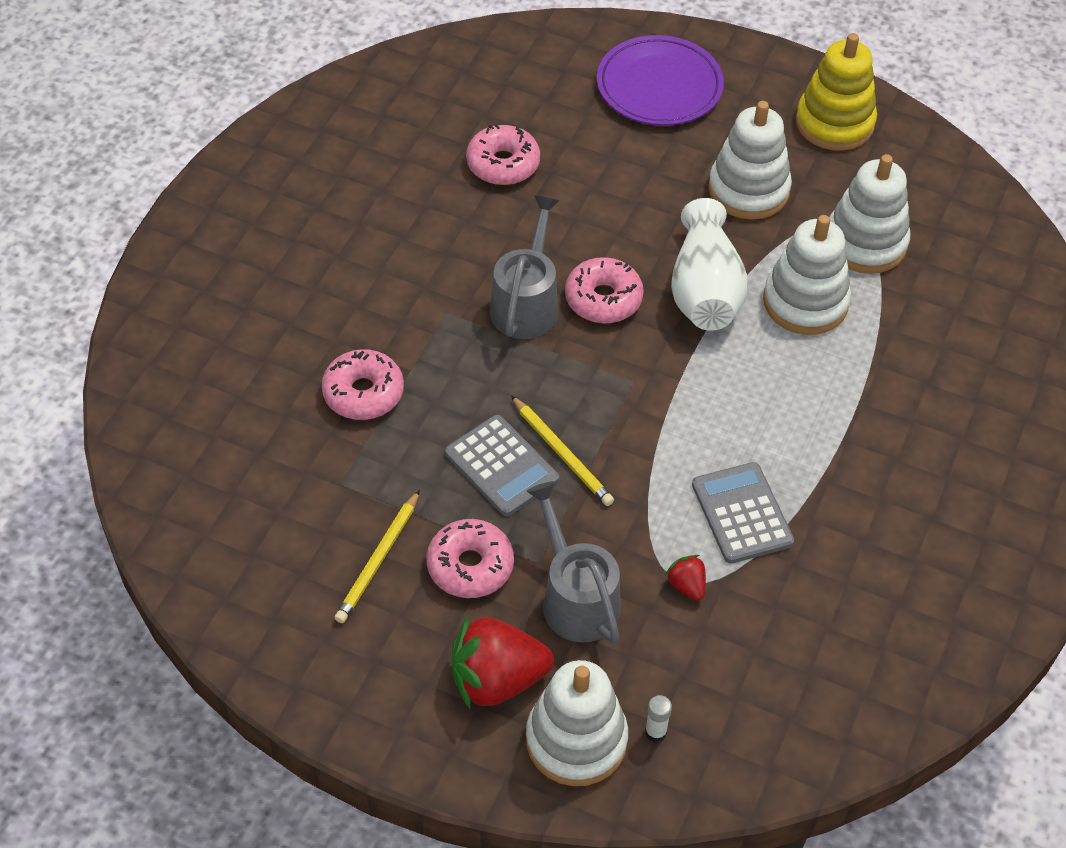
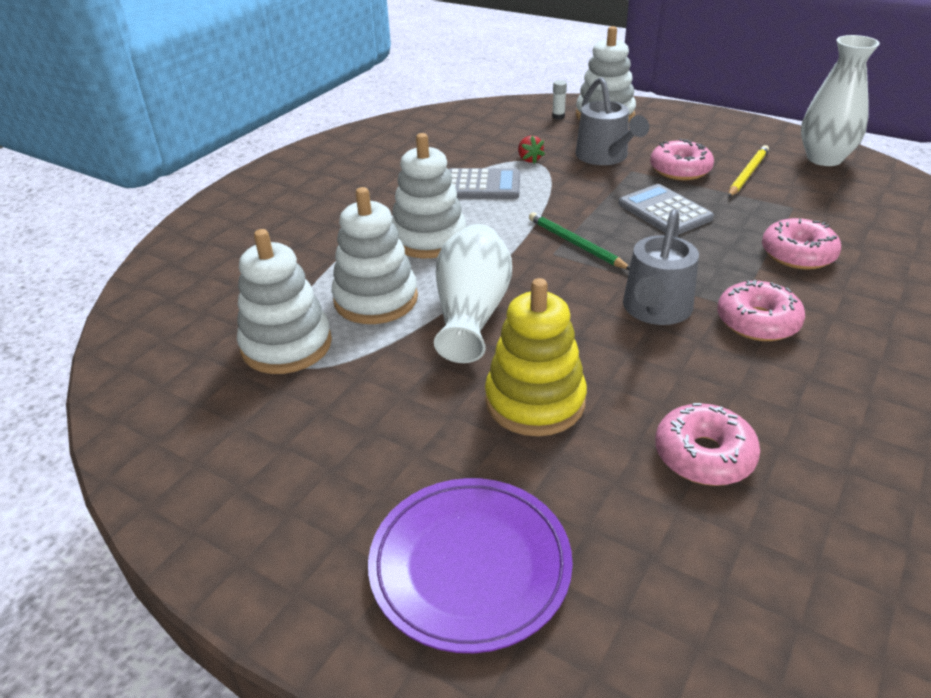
camera: 170 degrees left, 15 degrees down
(258, 607) = (824, 159): none -> white vase
(497, 680) = (654, 132): red strawberry -> none
(562, 453) = (616, 216): yellow pencil -> none
(603, 299) = (576, 310): pink donut -> pink donut (757, 322)
(609, 398) = (575, 244): none -> green pencil
(741, 513) = (482, 185): grey calculator -> grey calculator turned 75 degrees counterclockwise
(748, 190) = (390, 405): white stacking toy -> white stacking toy (429, 238)
(834, 123) = (237, 486): yellow stacking toy -> yellow stacking toy (535, 401)

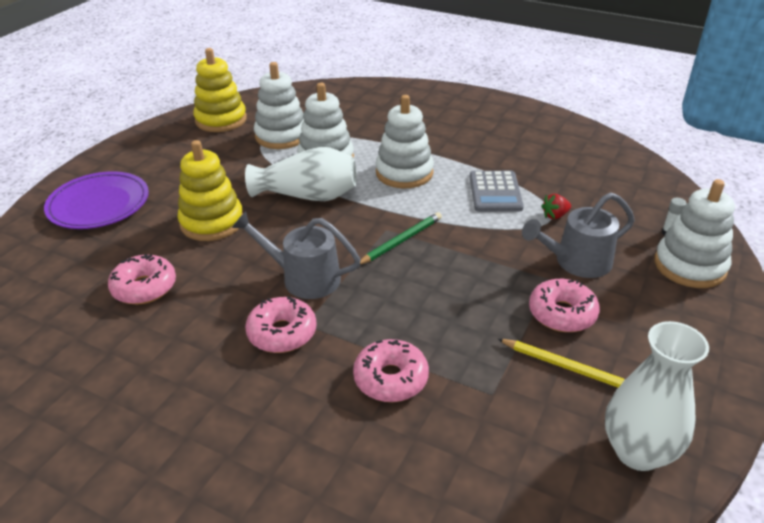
camera: 85 degrees right, 0 degrees up
(189, 424) = (221, 120): none -> yellow stacking toy
(664, 211) = (466, 295): grey calculator -> none

